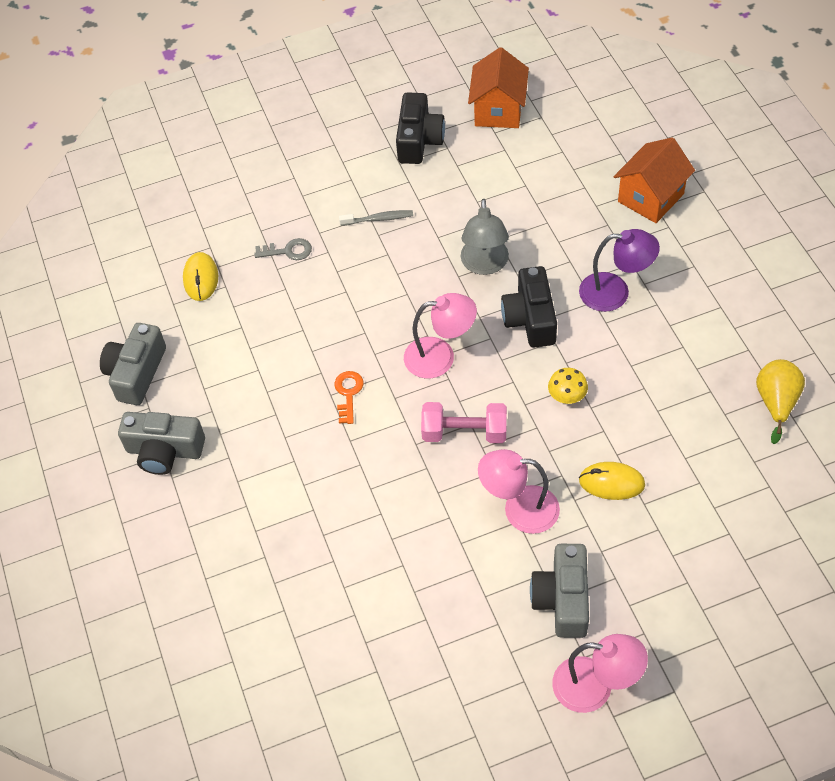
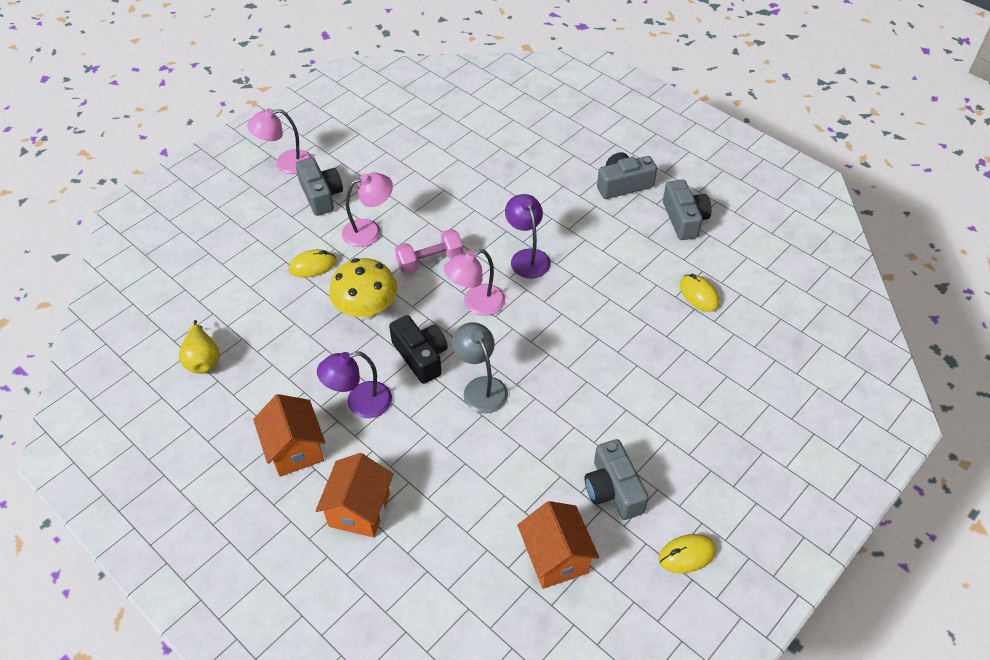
camera: 150 degrees right, 5 degrees down
(288, 251) = (649, 340): grey key -> none
(348, 393) = (527, 257): orange key -> purple lamp
(378, 219) = (596, 395): grey toothbrush -> none
(393, 80) = (687, 555): none -> yellow mouse
(419, 140) = (613, 489): black camera -> grey camera
(567, 396) = (367, 309): yellow mushroom -> yellow mushroom, size x2.10
(696, 270) = (295, 449): none -> orange house

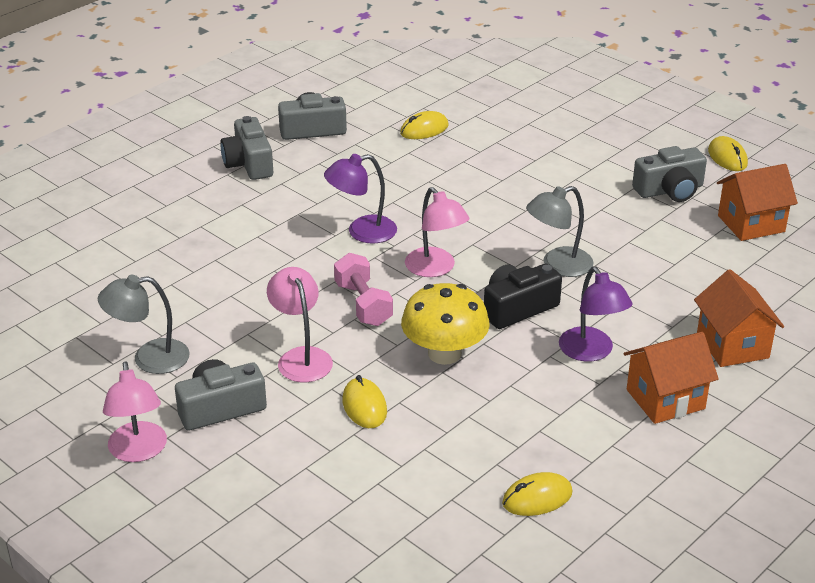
camera: 90 degrees left, 15 degrees down
(203, 360) = (537, 498): yellow pear -> yellow mouse
(359, 510) = (732, 345): orange house -> orange house turned 60 degrees clockwise
(376, 158) = (149, 358): none -> grey lamp

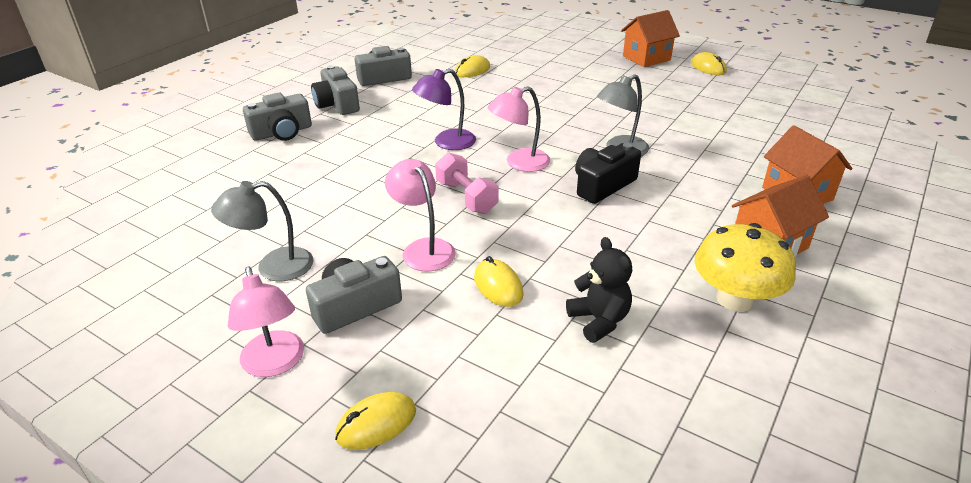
camera: 10 degrees left, 0 degrees up
(435, 269) = (519, 163): pink lamp -> pink lamp turned 105 degrees clockwise
(444, 353) = (555, 229): yellow mushroom -> yellow mushroom (734, 299)
(450, 453) = (599, 320): none -> black teddy bear
(537, 498) = (704, 354): yellow mouse -> yellow mouse (376, 424)
(591, 352) = (683, 213): purple lamp -> none
(670, 190) = (679, 91): grey camera -> grey camera (282, 132)
(751, 224) = (753, 107): orange house -> orange house (646, 58)

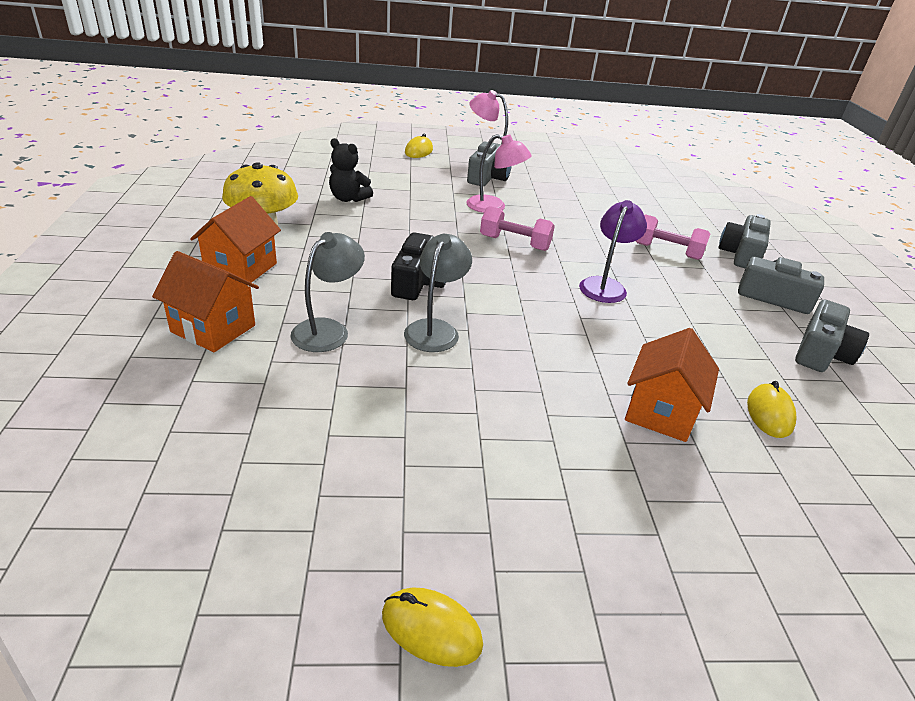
camera: 140 degrees right, 0 degrees up
(273, 267) = (557, 182): grey lamp -> grey lamp (328, 330)
(338, 152) = (667, 251): none -> pink dumbbell
(498, 286) = (424, 200): yellow mouse -> none
(519, 163) = (514, 283): pink lamp -> none
(646, 58) = (582, 608): orange house -> orange house (660, 412)

